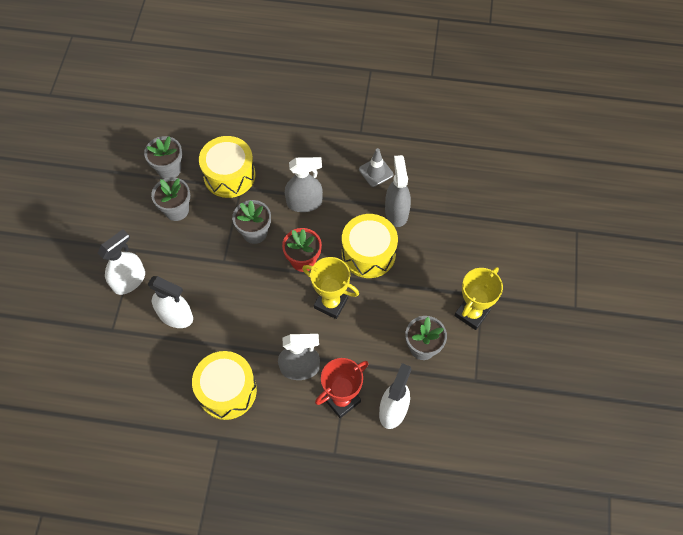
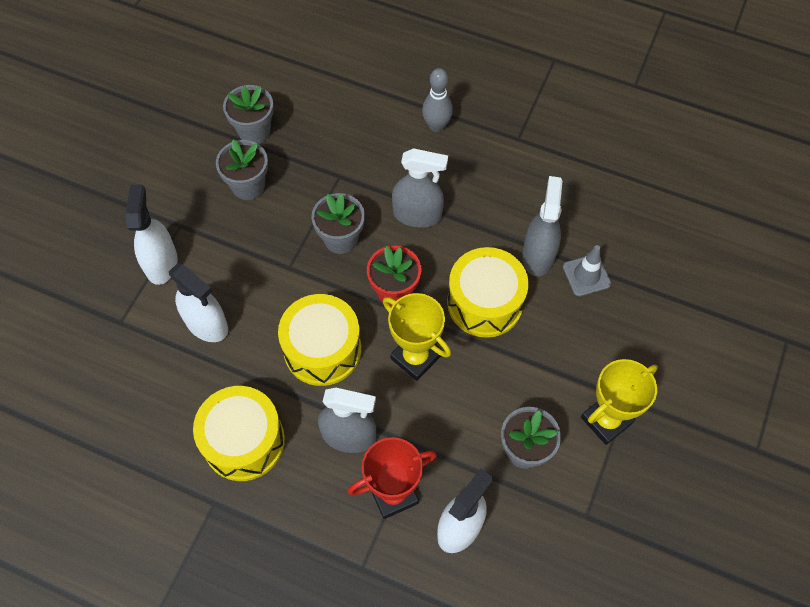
camera: 15 degrees right, 0 degrees up
(129, 280) = (161, 263): white spray bottle -> white spray bottle turned 60 degrees counterclockwise
(229, 175) = (329, 156): yellow drum -> yellow drum (322, 349)
(300, 136) = (436, 126): none -> grey bowling pin
(376, 172) = (524, 195): grey traffic cone -> grey traffic cone (586, 275)

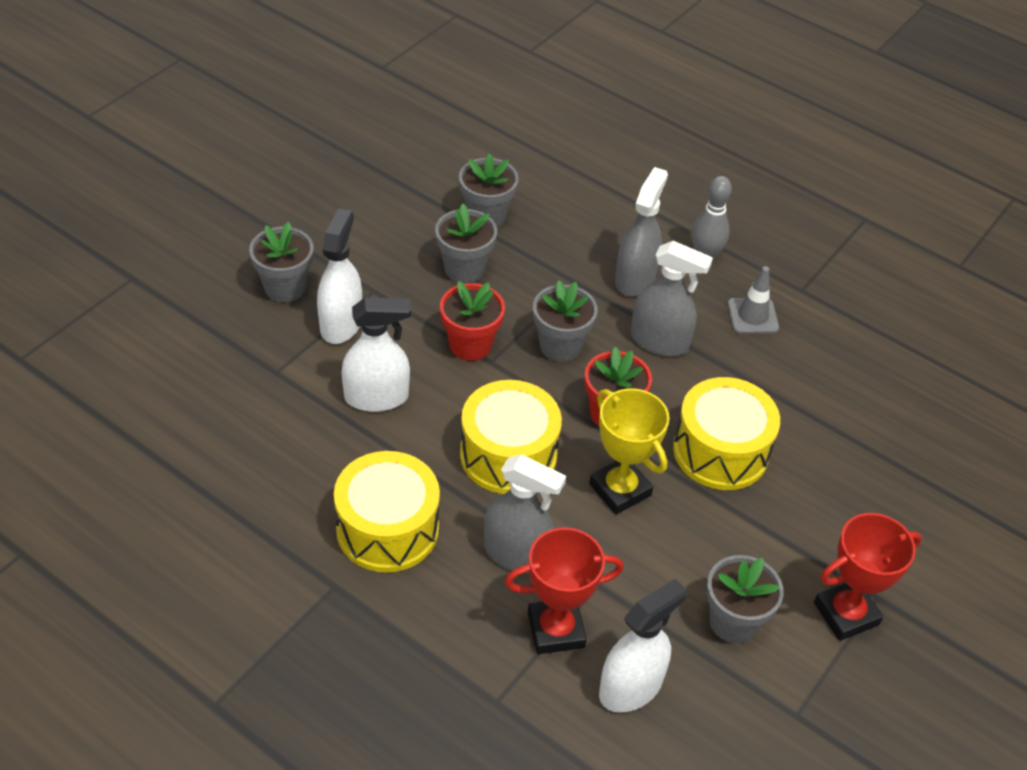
camera: 10 degrees right, 15 degrees down
(107, 240) = (285, 287): none -> grey flower pot
(207, 324) = (376, 397): white spray bottle -> white spray bottle turned 60 degrees counterclockwise
(269, 256) = (470, 345): none -> red flower pot
(538, 255) = (799, 416): grey spray bottle -> grey spray bottle (635, 279)
(586, 275) = (855, 451): grey traffic cone -> grey traffic cone (752, 316)
(606, 420) = (846, 614): yellow trophy -> red trophy

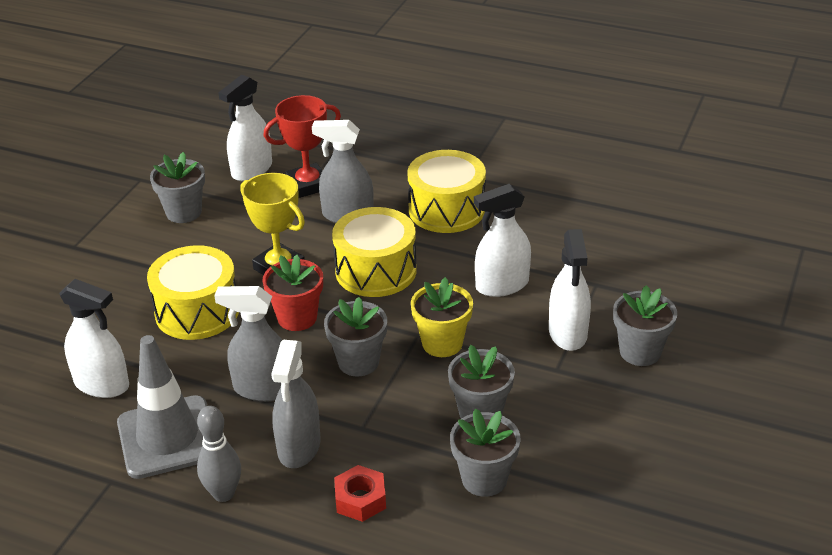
camera: 170 degrees right, 10 degrees down
(470, 345) = (442, 343): red flower pot -> yellow flower pot
(592, 225) = (360, 499): none -> red nut
(752, 316) = (168, 437): grey traffic cone -> grey traffic cone, size x1.84
(819, 386) = (102, 384): none -> white spray bottle
(846, 614) = (99, 232): red trophy -> none

